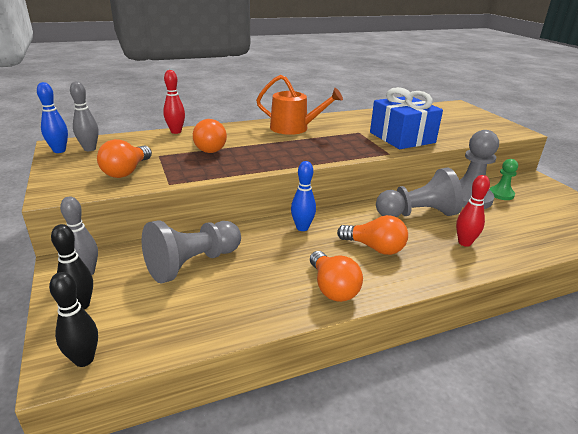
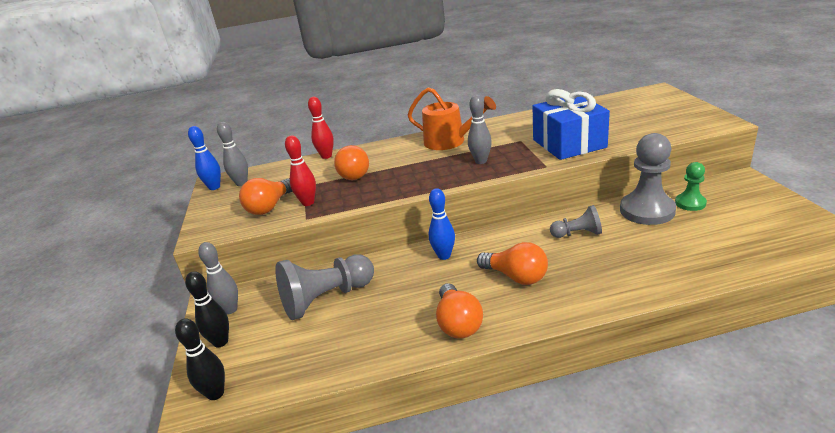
camera: 15 degrees right, 0 degrees up
(329, 146) = (481, 161): none -> grey bowling pin
(417, 214) = (577, 234): grey pawn -> grey pawn, size x0.55
(464, 243) = (622, 267): red bowling pin -> red bowling pin (308, 203)

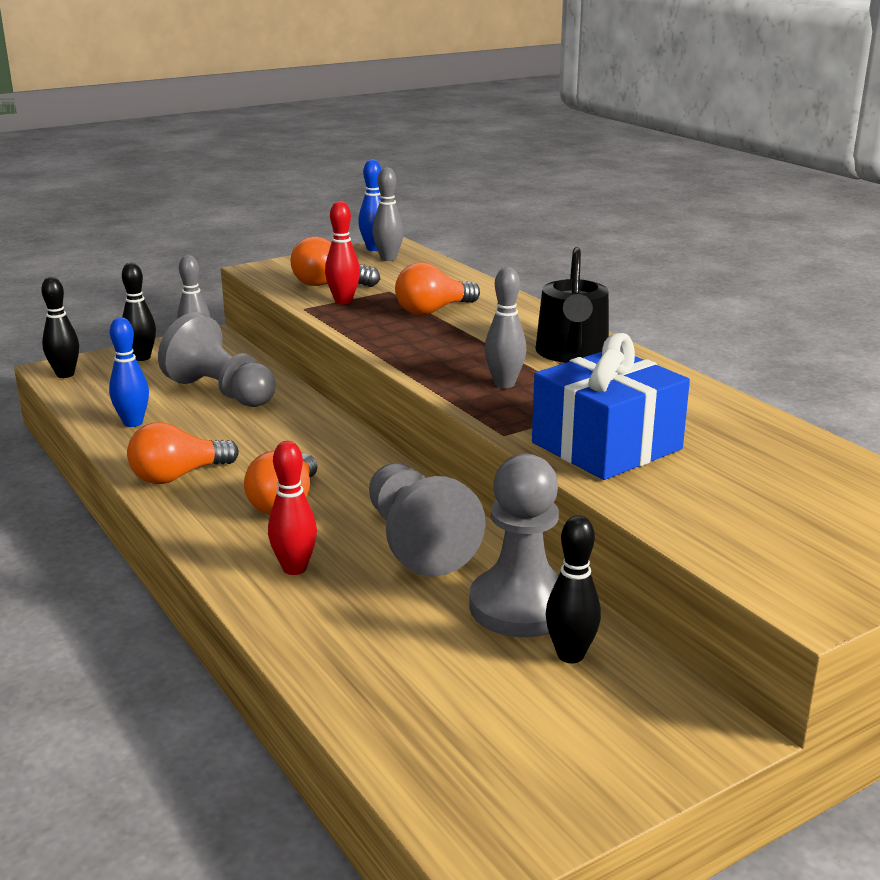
camera: 65 degrees right, 5 degrees down
(326, 156) = (484, 286): red bowling pin -> red bowling pin (294, 568)
(444, 256) = (328, 446): blue bowling pin -> blue bowling pin (133, 423)
(449, 141) = (572, 353): orange watering can -> black watering can
(577, 234) = (417, 542): grey pawn -> grey pawn, size x1.83
(690, 203) = (570, 655): green pawn -> black bowling pin

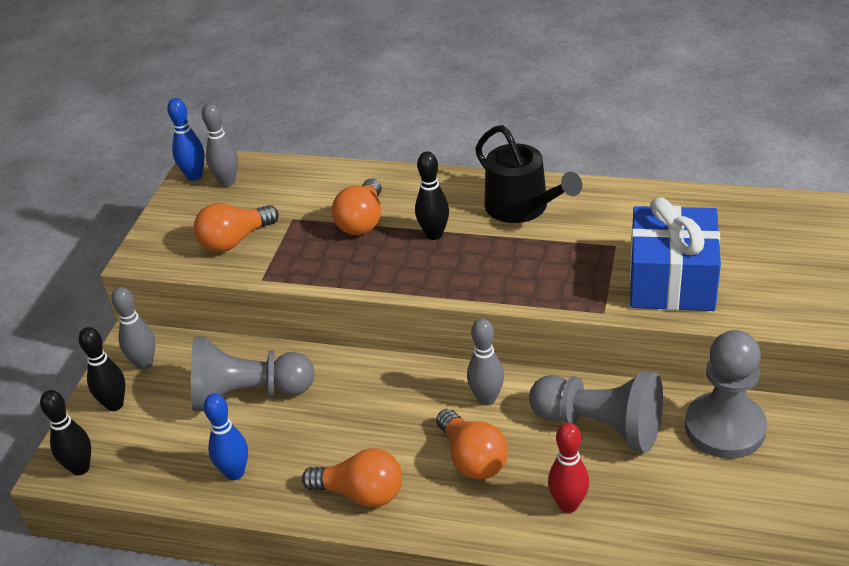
camera: 40 degrees left, 15 degrees up
(178, 476) = (361, 493): orange light bulb -> orange light bulb turned 90 degrees counterclockwise
(343, 301) = (279, 252): red bowling pin -> none
(504, 384) = (530, 265): grey bowling pin -> grey bowling pin (487, 399)
(570, 655) = (796, 441): black bowling pin -> black bowling pin (434, 234)

